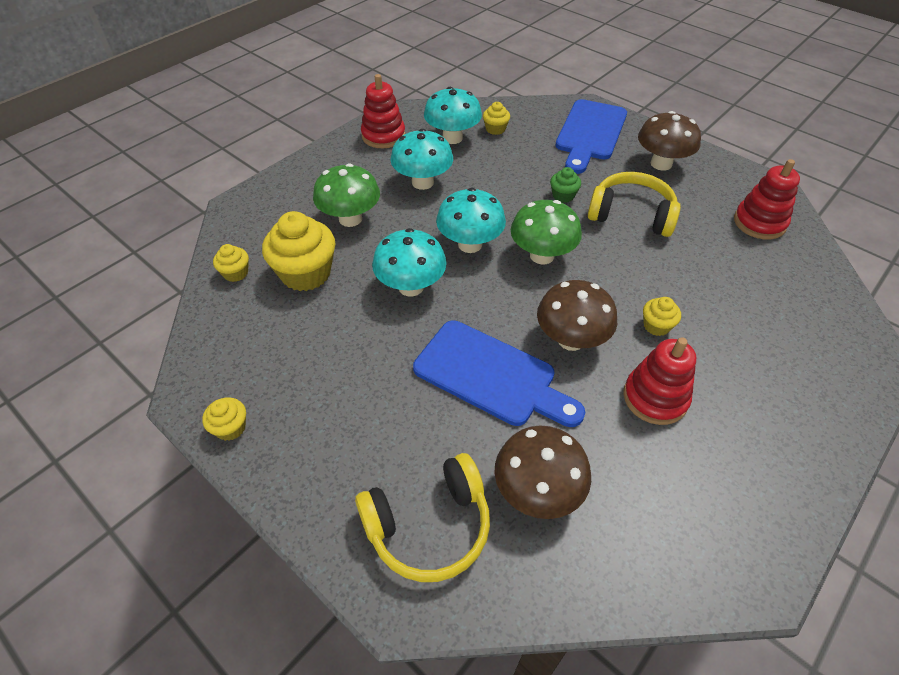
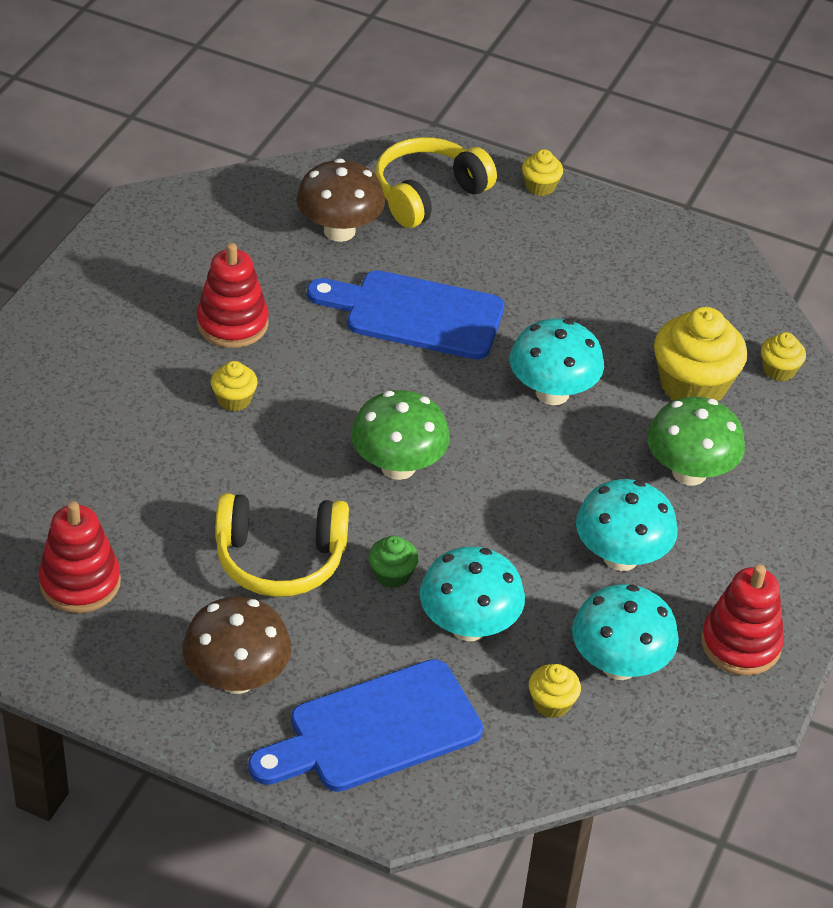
camera: 160 degrees right, 5 degrees down
(230, 428) = (652, 228): yellow cupcake -> yellow cupcake (540, 186)
(470, 244) = (502, 464): turquoise mushroom -> turquoise mushroom (468, 626)
(571, 339) = (335, 366): brown mushroom -> none
(590, 133) = (375, 730): blue cutting board -> blue cutting board turned 120 degrees counterclockwise

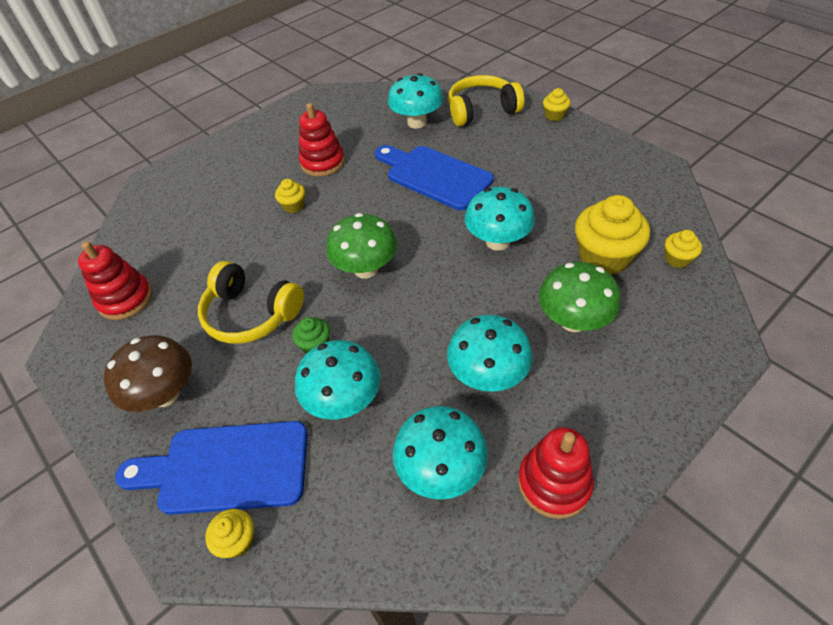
camera: 30 degrees right, 5 degrees up
(339, 231) = (417, 122): brown mushroom -> turquoise mushroom
(552, 703) = (369, 488): yellow cupcake -> yellow cupcake (237, 540)

